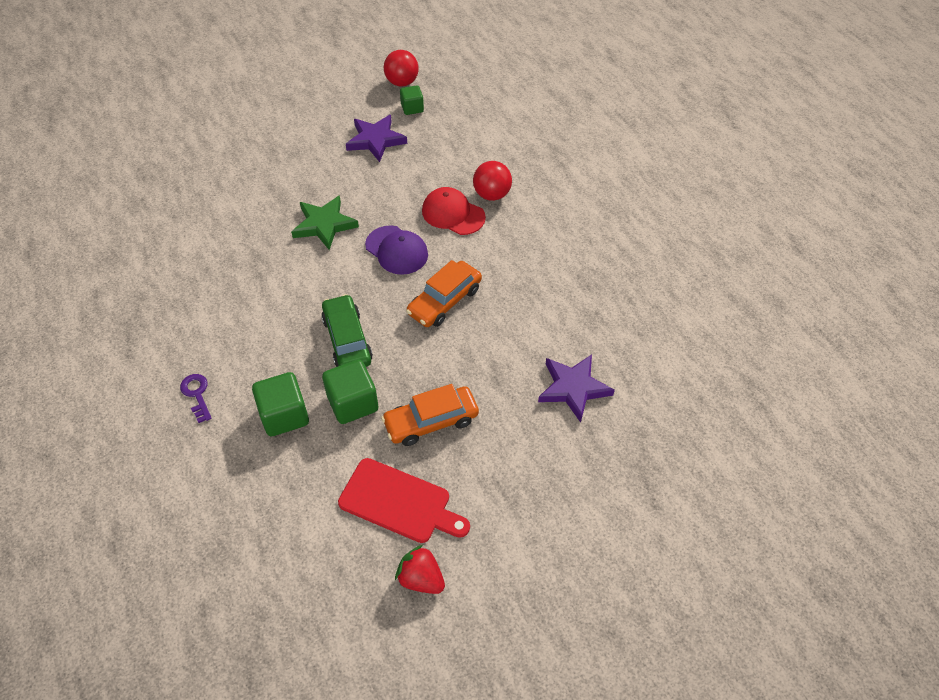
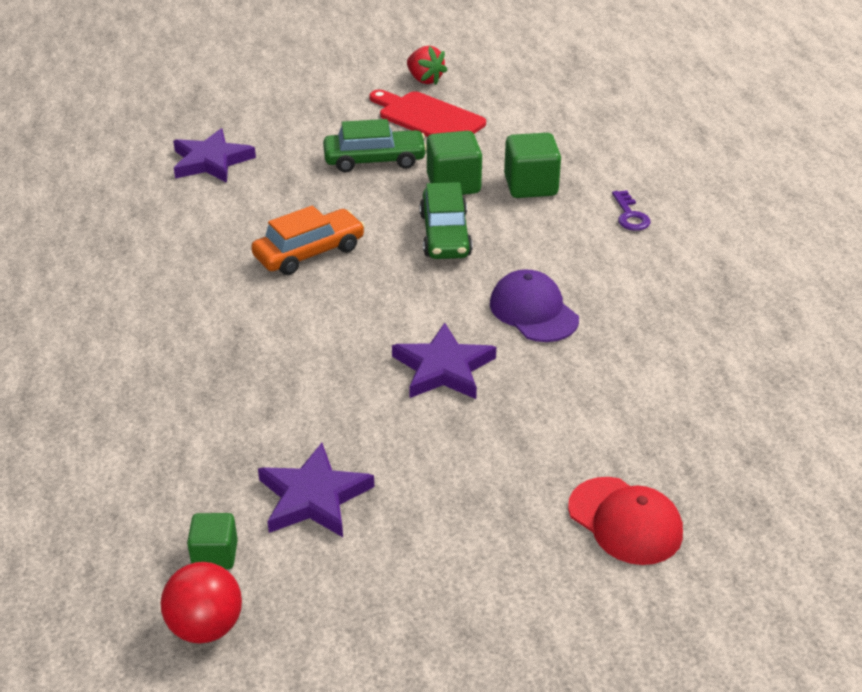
camera: 165 degrees left, 15 degrees down
(324, 225) = (443, 368): green star -> purple star
(396, 250) = (347, 317): purple cap -> purple cap (533, 311)
(431, 421) = (374, 160): orange car -> green car
(453, 214) = (242, 350): red cap -> red cap (625, 521)
(492, 194) = (167, 367): red ball -> none

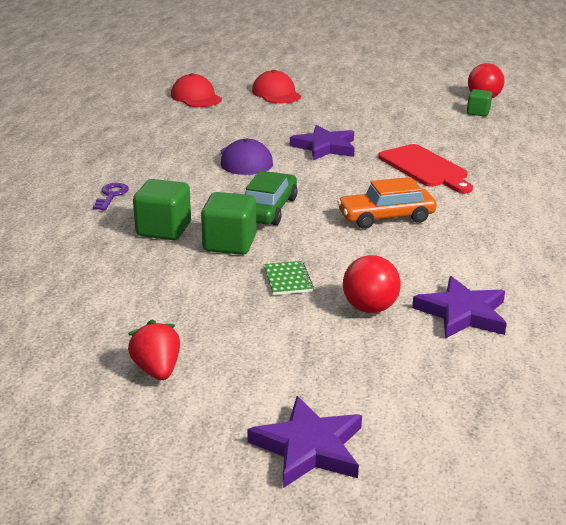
camera: 160 degrees left, 10 degrees down
(291, 150) = (369, 308): none -> red ball
(313, 497) = (424, 119): purple star -> purple star (309, 447)
(374, 160) = (287, 280): green car -> green notebook
(428, 117) = (197, 315): red cutting board -> red cutting board (425, 168)
(751, 462) = (196, 97): none -> red cap

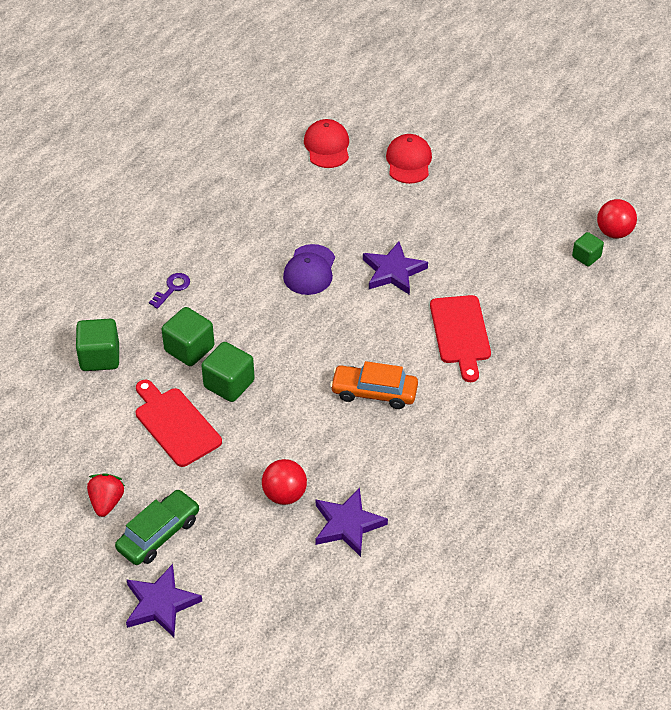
camera: 25 degrees right, 20 degrees up
(62, 256) = (100, 357): none -> green cube
(193, 285) = (175, 424): none -> red cutting board
(268, 209) = (286, 349): green car -> green car (158, 534)
(287, 280) = (246, 442): green notebook -> none

